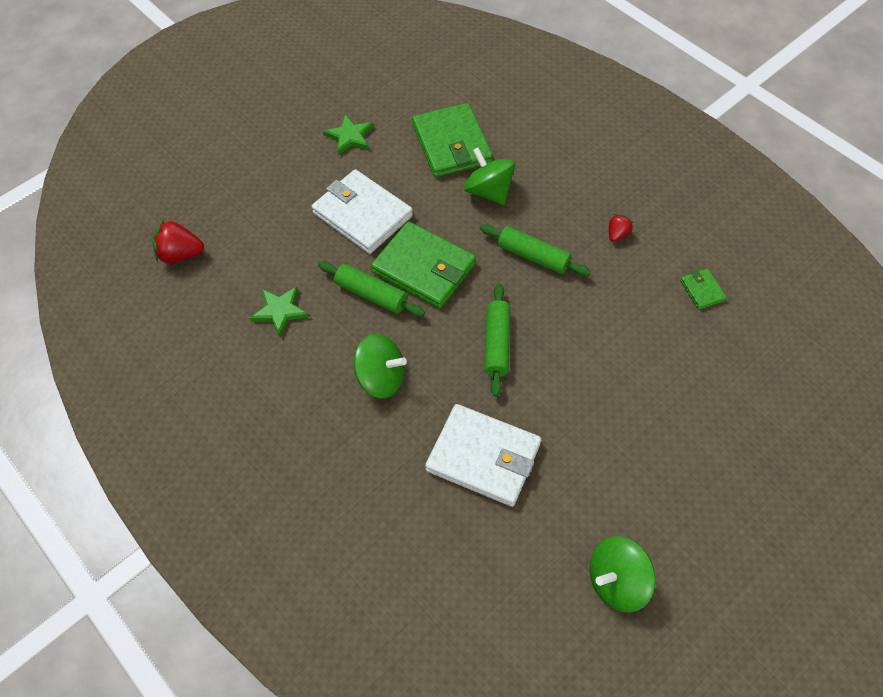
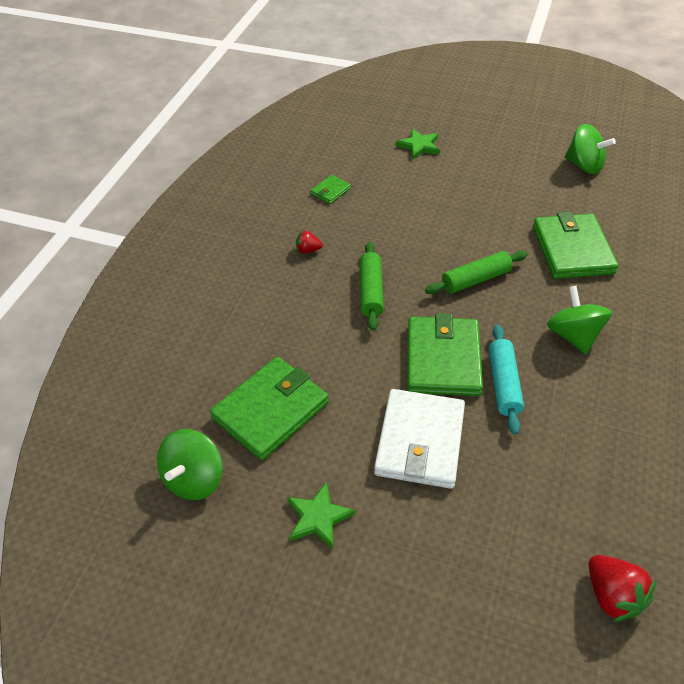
camera: 120 degrees left, 10 degrees down
(280, 311) = (585, 446): green star -> green star (419, 146)
(371, 294) = (503, 384): green rolling pin -> turquoise rolling pin
(483, 457) = (572, 250): white wallet -> green wallet
(489, 191) = (317, 352): green spinning top -> green spinning top (194, 479)

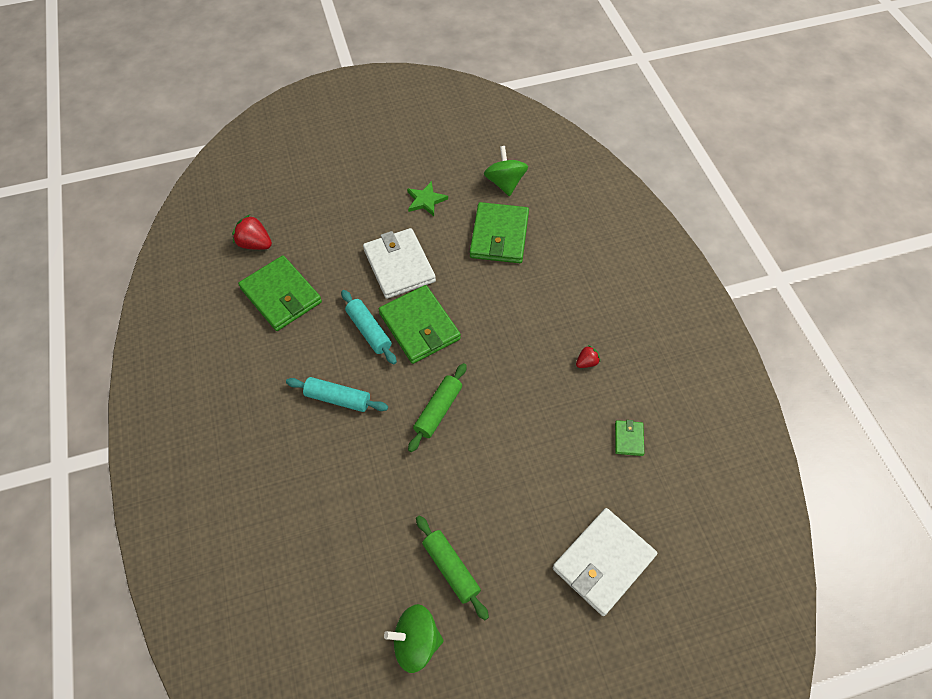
camera: 145 degrees right, 10 degrees up
(371, 291) = (508, 352): green rolling pin -> green rolling pin (451, 569)
(419, 146) = (603, 562): green star -> white wallet
(572, 250) = (375, 494): green wallet -> green wallet (281, 295)
(573, 335) = (338, 398): green spinning top -> turquoise rolling pin

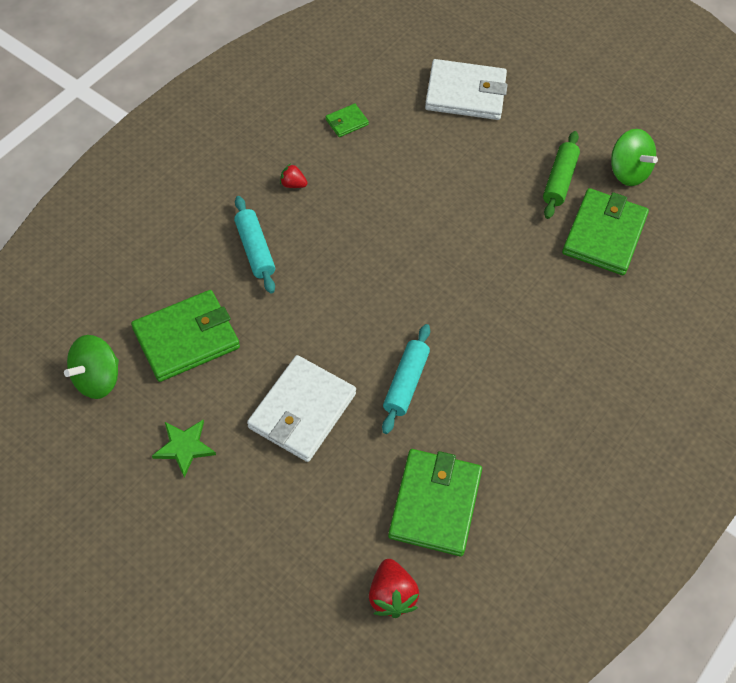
camera: 130 degrees left, 0 degrees up
(338, 398) = (499, 357): turquoise rolling pin -> turquoise rolling pin (255, 250)
(419, 326) = (363, 341): green wallet -> green wallet (604, 235)
(438, 410) = (439, 268): green rolling pin -> none

